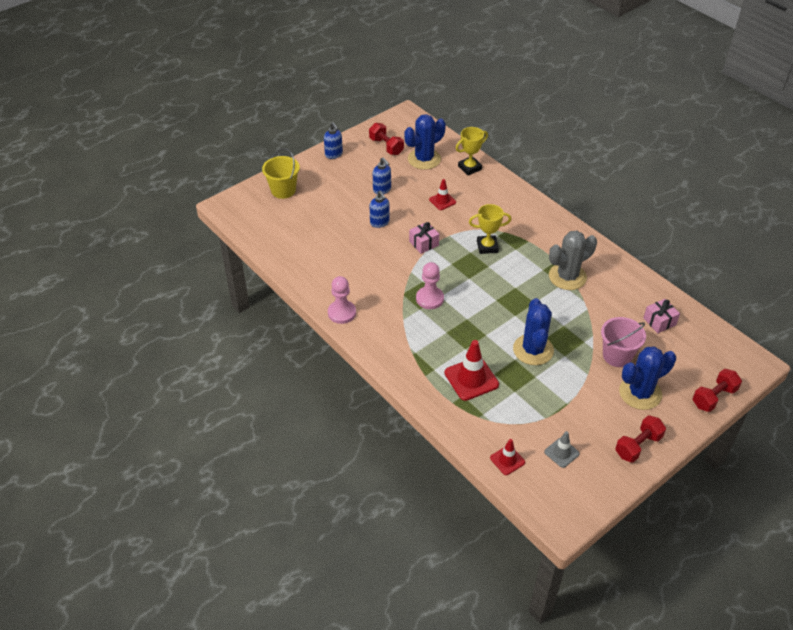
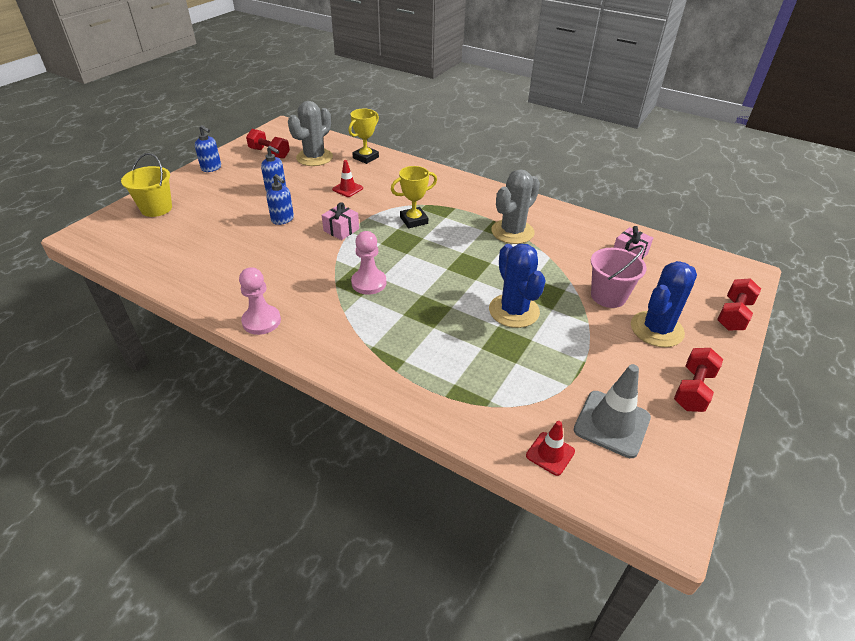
camera: 20 degrees left, 5 degrees down
(424, 159) = (314, 157): blue cactus -> grey cactus
(471, 379) = (456, 361): red traffic cone -> none
(561, 453) = (612, 424): grey traffic cone -> grey traffic cone, size x1.73

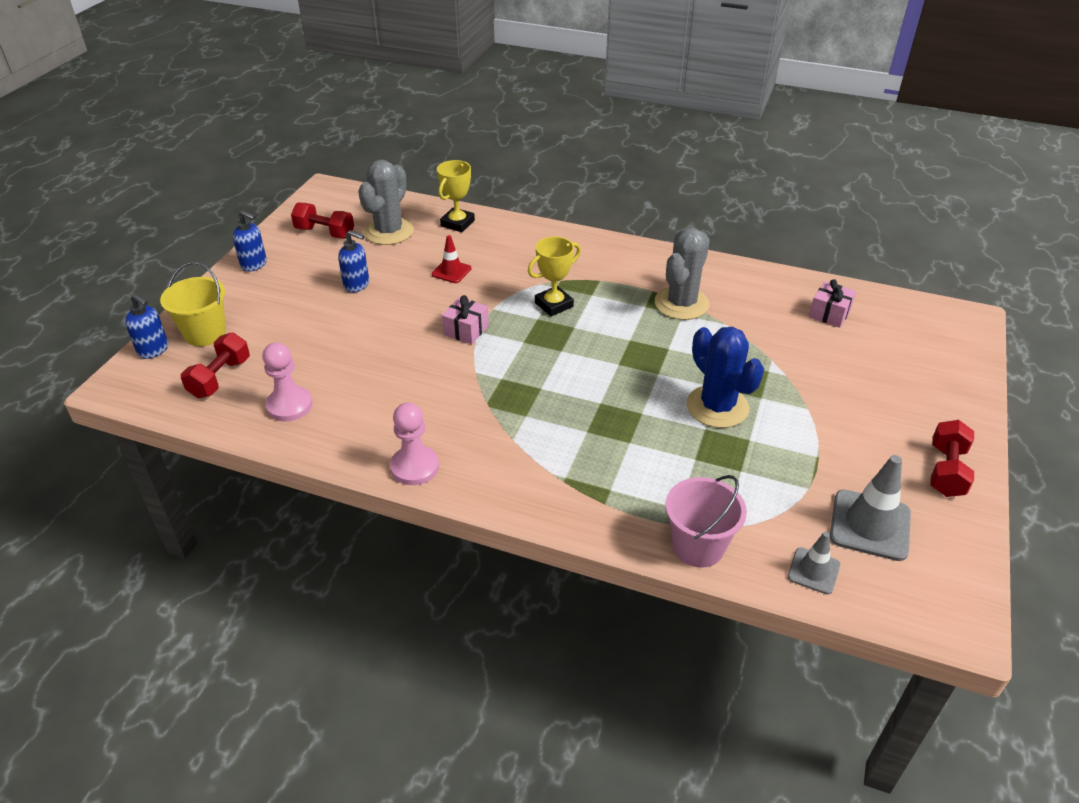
camera: 10 degrees left, 0 degrees up
(283, 219) = (383, 326): blue soap dispenser -> blue soap dispenser (153, 350)
(369, 283) = (529, 397): pink pawn -> pink pawn (289, 405)
(550, 453) = (813, 571): red traffic cone -> grey traffic cone
(608, 296) = (820, 372): pink bucket -> pink bucket (698, 546)
(656, 329) = (887, 405): blue cactus -> none
(733, 315) = (967, 374): red dumbbell -> red dumbbell (220, 378)

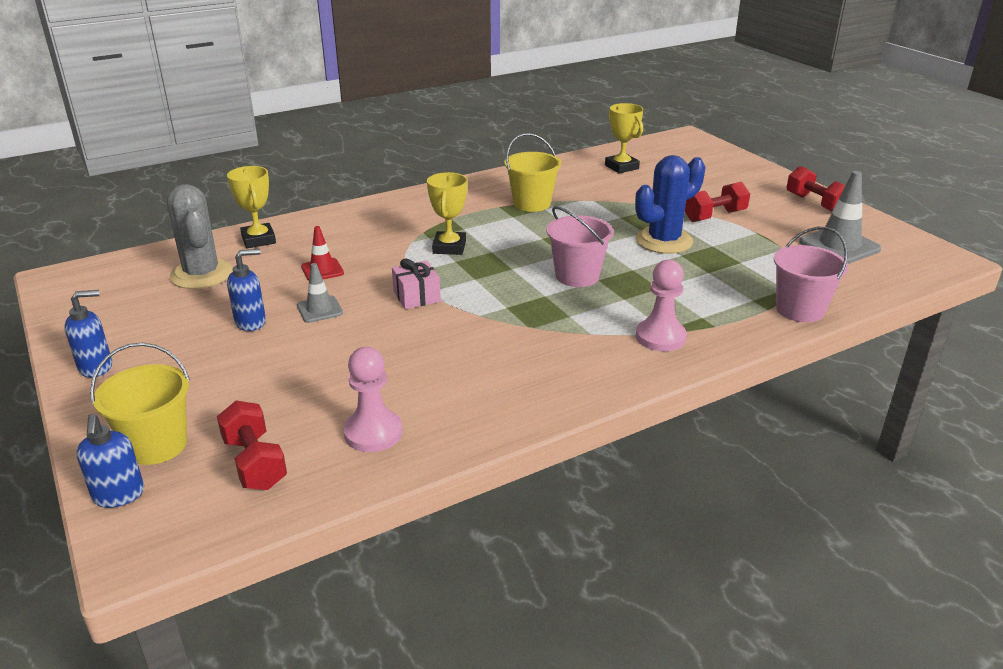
camera: 50 degrees left, 10 degrees down
(153, 350) = (119, 495): blue soap dispenser -> blue soap dispenser turned 90 degrees clockwise
(325, 233) = (130, 306): red dumbbell -> red dumbbell (714, 216)
(415, 467) = (563, 395): pink pawn -> pink pawn (660, 337)
(591, 389) = (577, 276): none -> pink bucket
(681, 304) = (532, 203): grey cactus -> yellow bucket
(717, 407) = (664, 241): blue cactus -> blue cactus turned 45 degrees counterclockwise
(813, 571) = (863, 281): grey traffic cone -> grey traffic cone (319, 309)
(829, 314) = (621, 167): pink gift -> yellow trophy

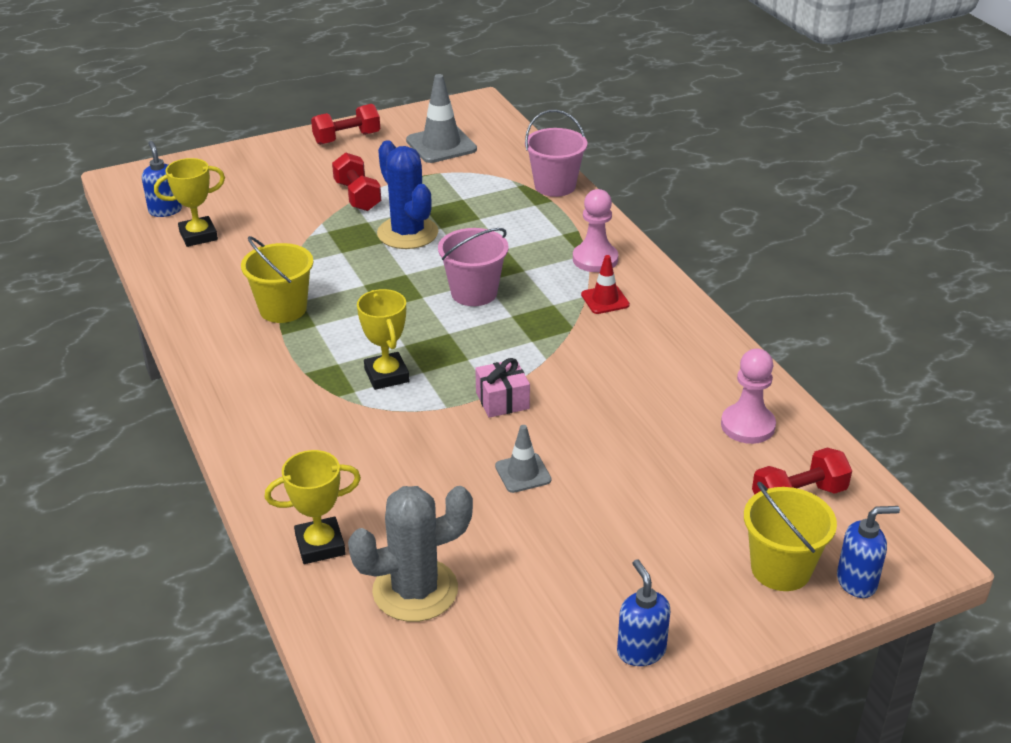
camera: 85 degrees left, 5 degrees up
(251, 322) = (546, 527): blue soap dispenser -> blue soap dispenser (165, 210)
(322, 270) = (424, 477): red traffic cone -> red traffic cone (605, 300)
(449, 247) = (386, 375): yellow trophy -> yellow trophy turned 60 degrees clockwise

